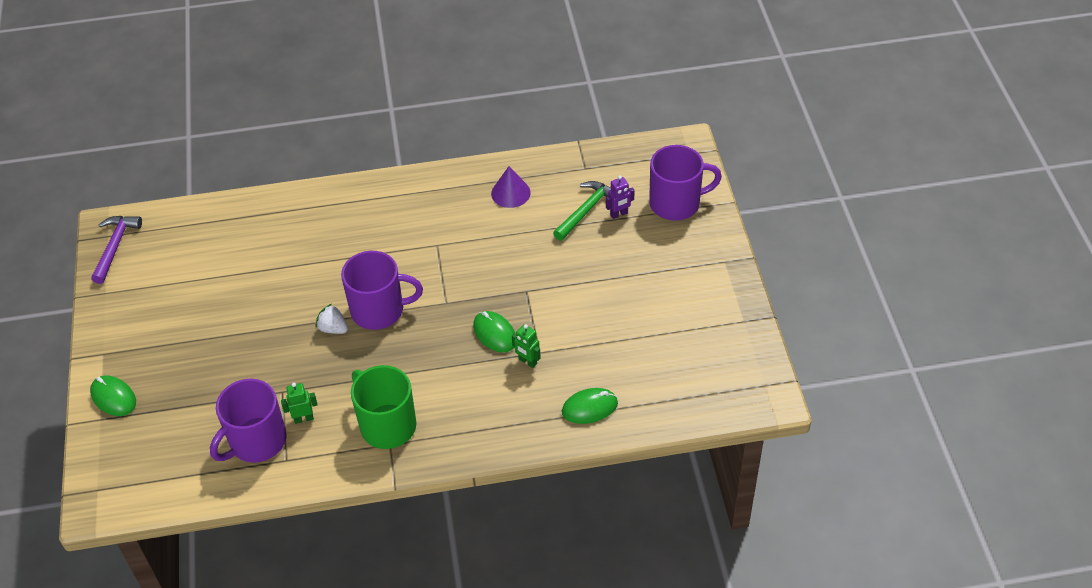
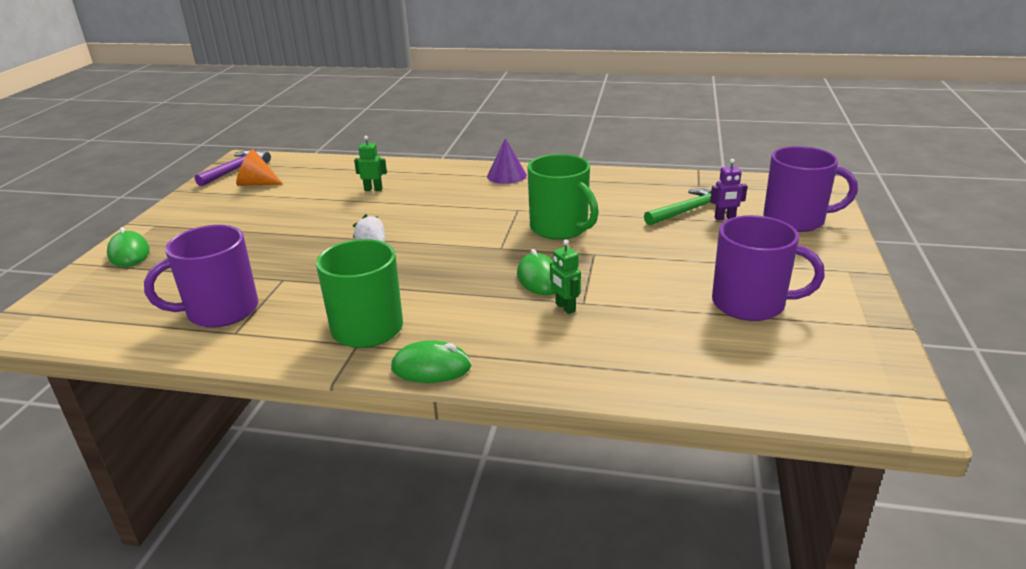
camera: 20 degrees right, 20 degrees down
(157, 266) = (256, 184): none -> orange cone
(303, 418) = (284, 303): green robot -> green robot (373, 189)
(379, 310) = (428, 241): purple mug -> purple mug (750, 304)
(486, 263) = (560, 228): none -> green mug
(510, 193) = (612, 189): purple cone -> purple cone (506, 175)
(589, 408) = (624, 364): green mouse -> green mouse (431, 367)

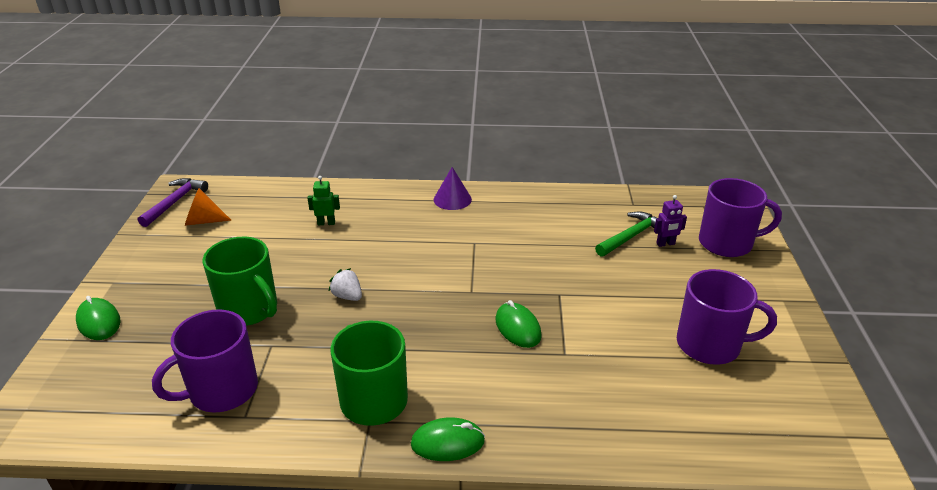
camera: 10 degrees left, 5 degrees up
(560, 228) = (520, 264): green mug -> green mug (249, 309)
(565, 307) = (550, 361): green robot -> none

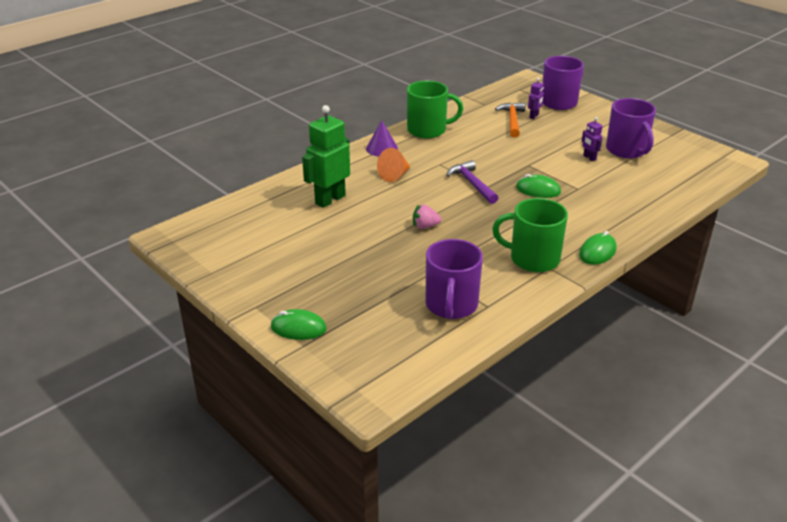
camera: 45 degrees left, 0 degrees up
(175, 202) = (188, 244): purple hammer -> purple hammer (472, 184)
(203, 221) = (239, 242): orange cone -> orange cone (394, 175)
(249, 309) = (381, 265): green mug -> green mug (428, 130)
(326, 223) = (330, 199): green robot -> green robot, size x2.11
(347, 296) = (425, 226): white strawberry -> pink strawberry
(631, 236) = (512, 120): green hammer -> orange hammer
(644, 326) = (589, 158): none -> purple robot
(710, 345) = (626, 150): purple mug -> purple mug turned 105 degrees clockwise

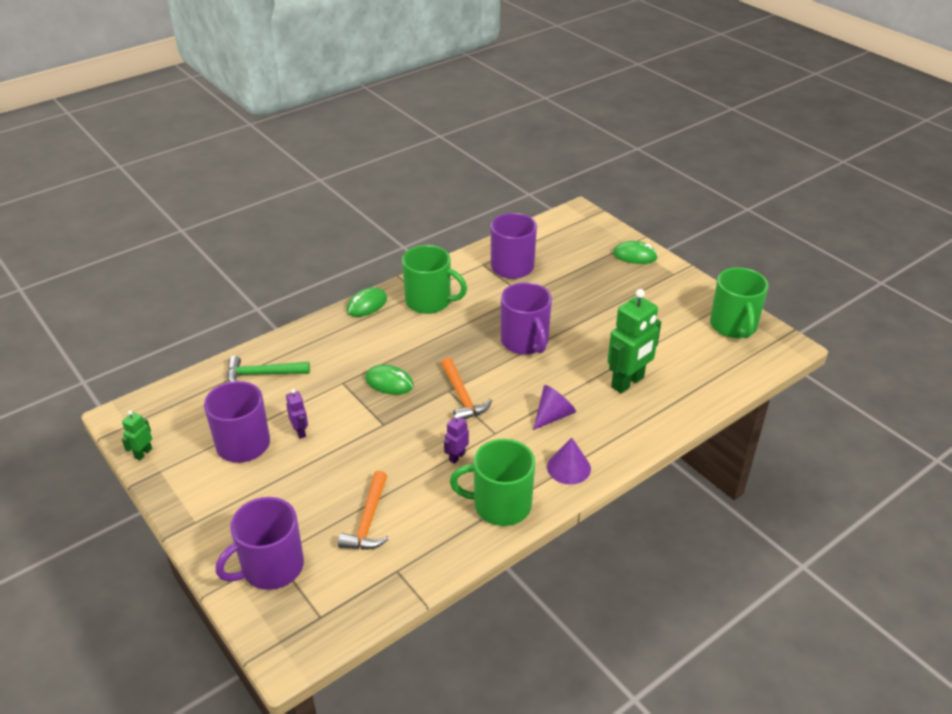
camera: 175 degrees left, 5 degrees up
(212, 251) = (733, 326): none -> green mug
(394, 175) = (553, 415): orange cone -> purple cone
(425, 226) = (525, 342): pink strawberry -> purple mug
(472, 184) = (462, 396): purple hammer -> orange hammer
(534, 116) = (330, 530): purple robot -> purple robot (457, 457)
(651, 190) = (262, 374): none -> green hammer
(693, 142) = (143, 453): none -> green robot

